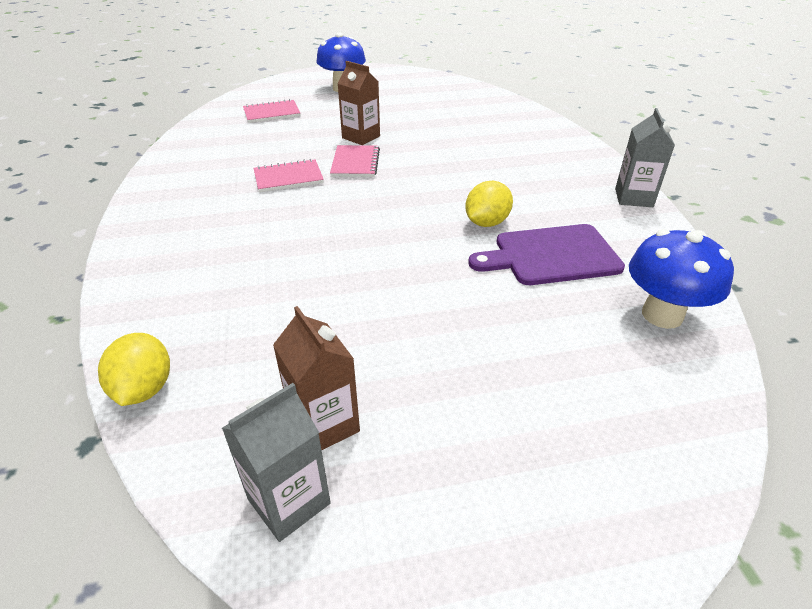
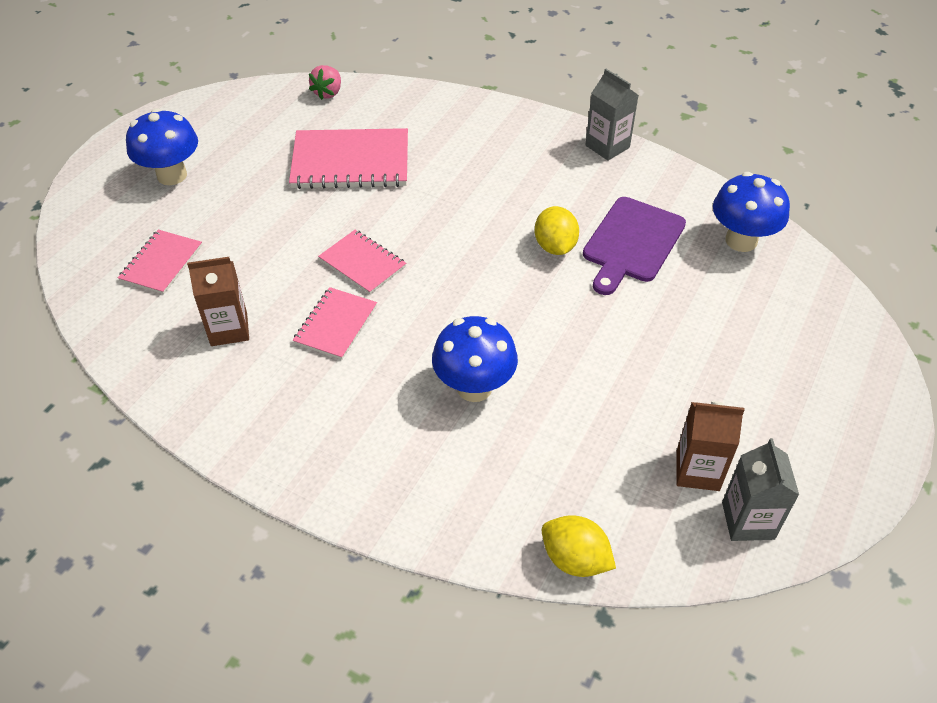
camera: 50 degrees left, 10 degrees up
(292, 252) = (474, 387): none -> blue mushroom
(361, 137) = (312, 229): brown carton -> brown carton (229, 329)
(438, 123) = (350, 162): none -> pink notebook
(483, 94) = (328, 93): none -> pink strawberry

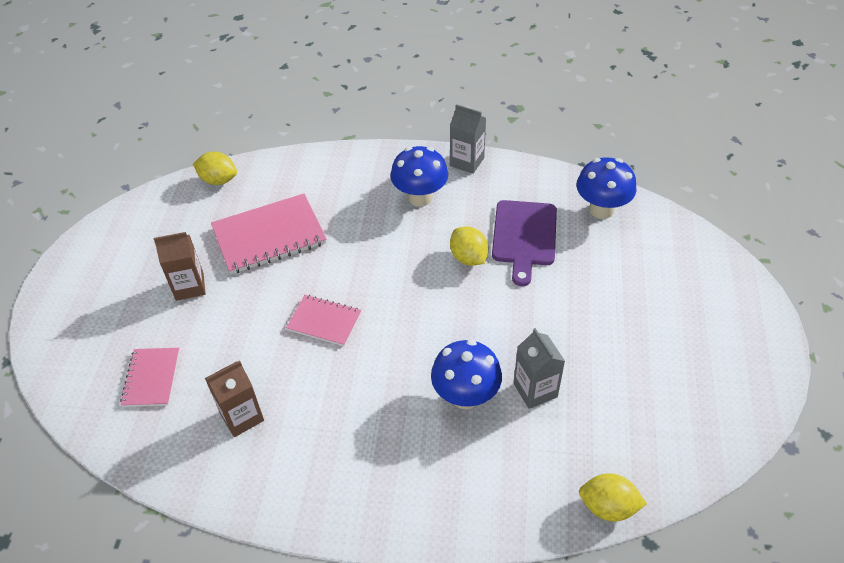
camera: 20 degrees left, 0 degrees up
(172, 175) = (119, 295): blue mushroom -> blue mushroom (420, 197)
(328, 93) = (218, 180): pink strawberry -> yellow lemon
(336, 325) = (329, 382): pink notebook -> none
(697, 470) = (659, 403): brown carton -> brown carton (189, 286)
(748, 520) = (711, 428): grey carton -> grey carton (535, 390)

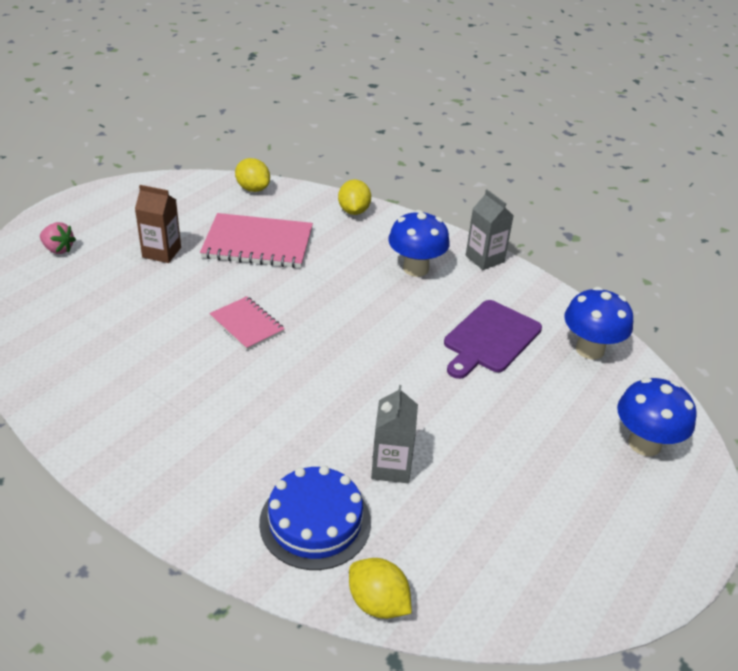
camera: 25 degrees right, 10 degrees down
(87, 331) = (58, 249): none -> pink strawberry
(152, 378) = (74, 302): pink notebook -> none
(242, 417) = (116, 362): brown carton -> none
(465, 396) = (320, 439): blue mushroom -> blue mushroom (644, 444)
(468, 258) = (420, 333): yellow lemon -> yellow lemon (353, 211)
(516, 468) = (315, 522): none -> blue cake

